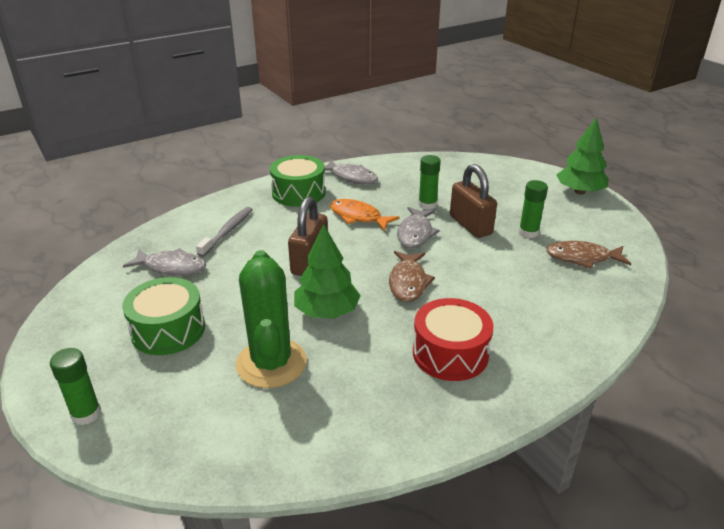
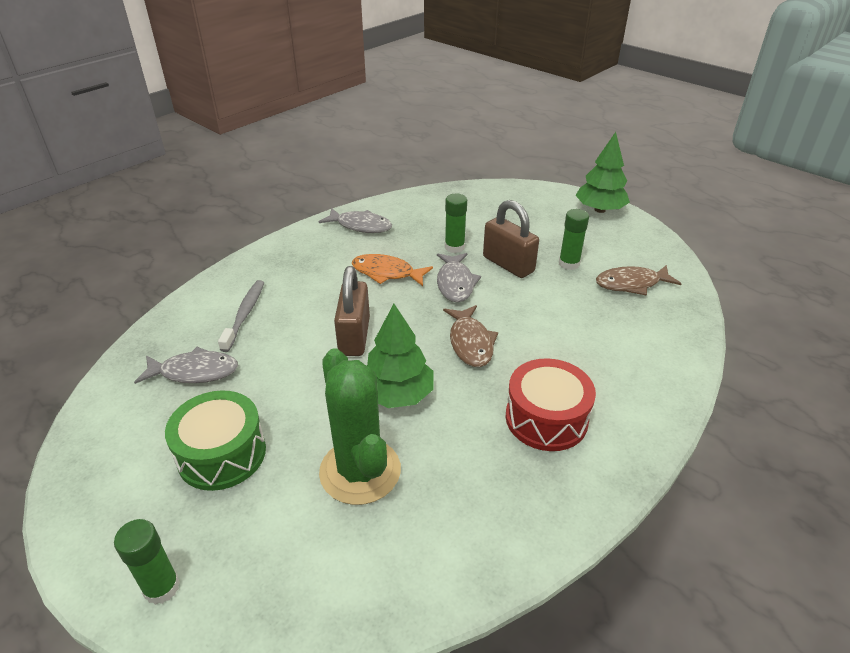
camera: 15 degrees left, 5 degrees up
(298, 193) = (309, 253): green drum -> none

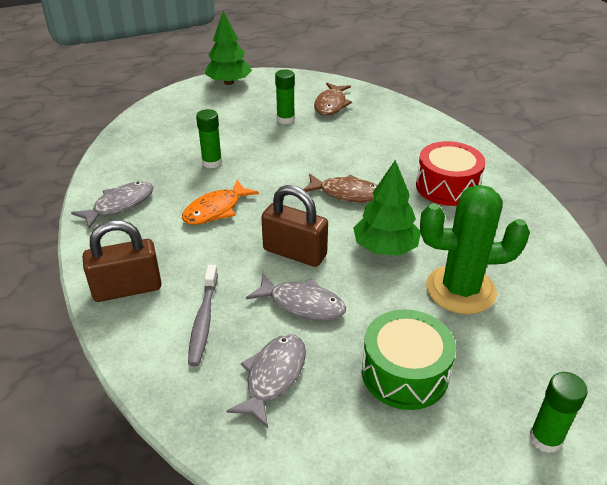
camera: 65 degrees left, 0 degrees up
(244, 314) = (203, 320): grey toothbrush -> grey toothbrush turned 120 degrees counterclockwise
(455, 283) = (264, 177): grey fish -> grey fish (302, 304)
(508, 264) = (262, 145): brown padlock -> brown padlock (127, 289)

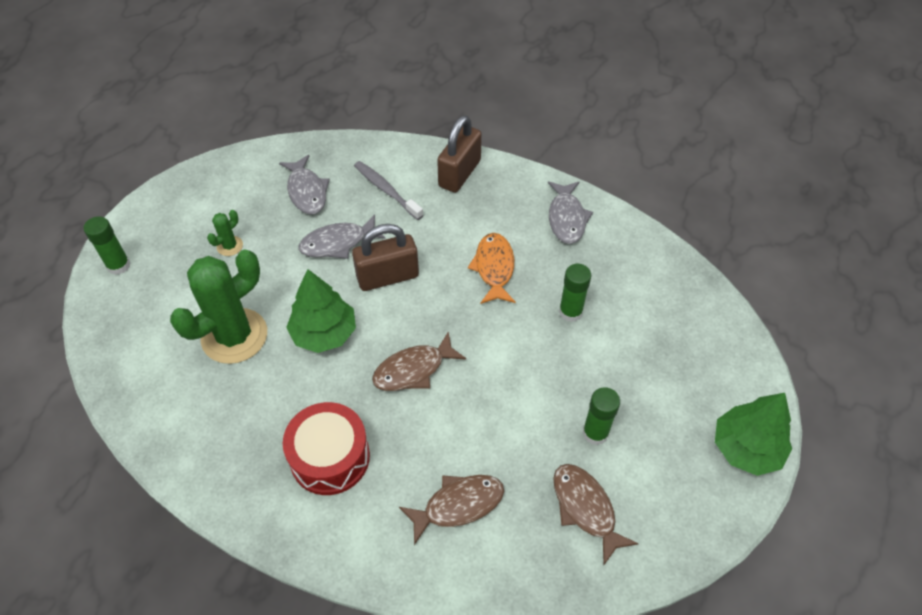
camera: 135 degrees right, 15 degrees up
(392, 135) = (458, 505): none -> brown fish
(404, 373) = (230, 246): green drum -> green cactus

